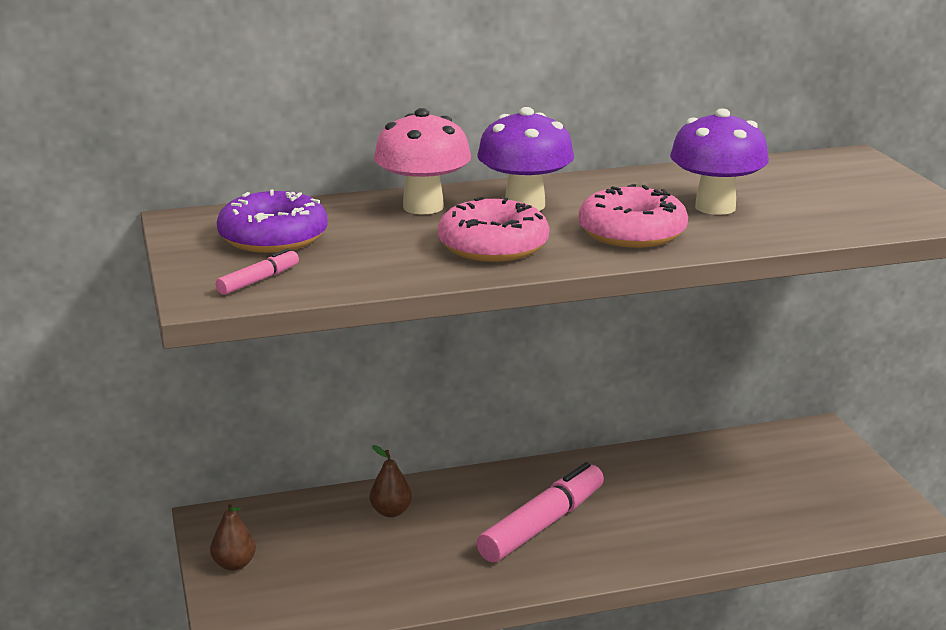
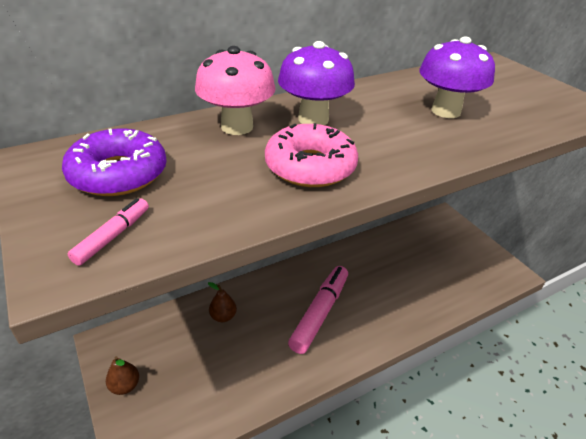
camera: 15 degrees left, 15 degrees up
(632, 233) = (406, 142): pink donut -> none

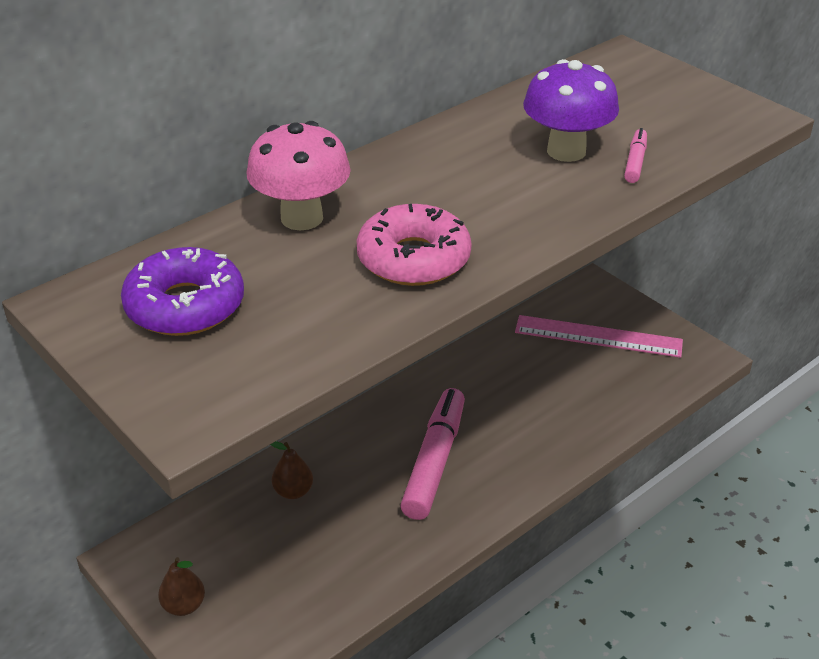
camera: 10 degrees left, 0 degrees up
(112, 236) = (222, 378): pink marker -> pink marker (635, 162)
(313, 119) = (397, 191): purple mushroom -> none
(442, 248) = (598, 336): none -> pink ruler

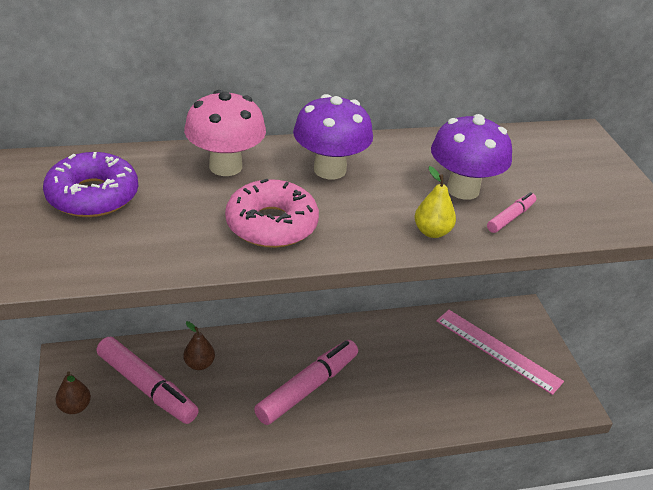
camera: 25 degrees right, 0 degrees up
(252, 543) = (147, 387): none -> pink marker
(416, 180) = (330, 170): none -> purple mushroom
(577, 204) = (432, 232): none -> yellow pear

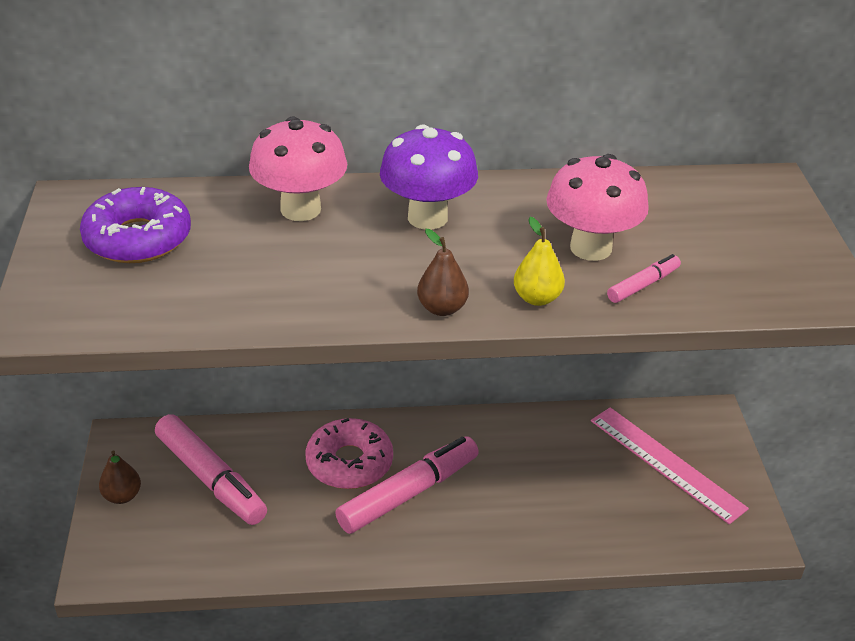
camera: 10 degrees right, 0 degrees up
(199, 364) = (278, 455): brown pear -> brown pear (442, 308)
(271, 224) = (341, 281): pink donut -> pink donut (349, 463)
(463, 189) = (590, 248): purple mushroom -> pink mushroom

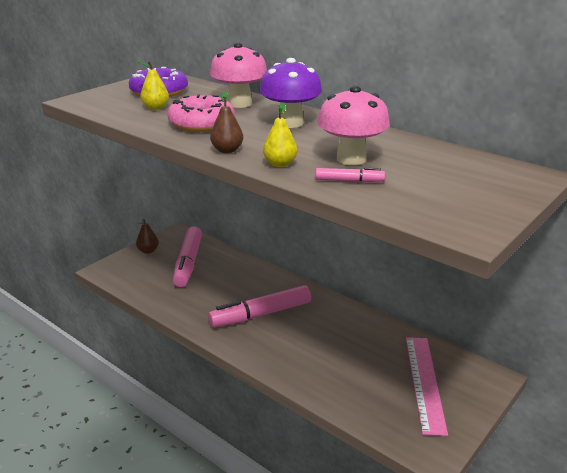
camera: 45 degrees right, 10 degrees down
(199, 275) = (155, 108): none -> yellow pear
(349, 463) = (253, 288): pink donut -> pink donut (201, 123)
(408, 493) = (261, 314): pink marker -> pink marker turned 150 degrees clockwise

